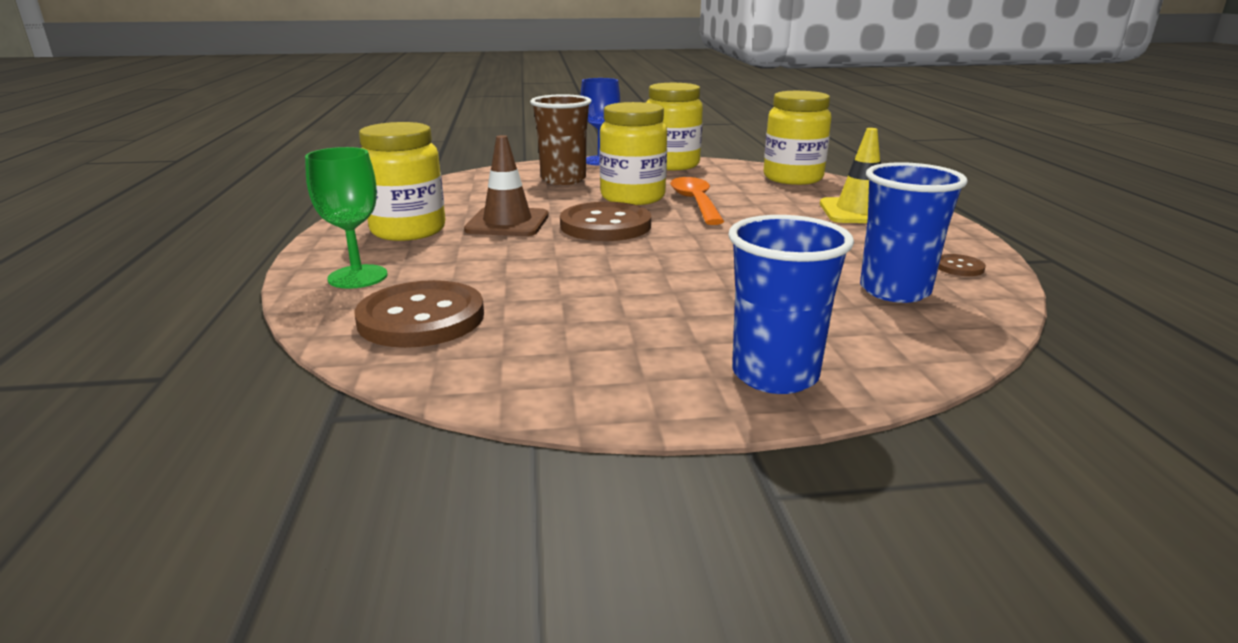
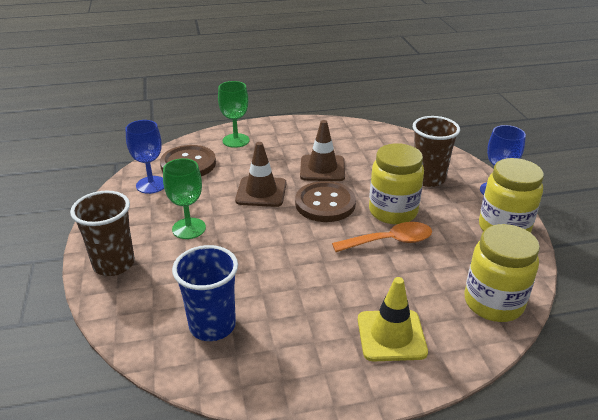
camera: 85 degrees right, 10 degrees up
(408, 230) = (303, 141): yellow jar -> none
(487, 353) = (151, 185): none -> blue goblet
(559, 260) = (261, 192): none -> brown traffic cone
(659, 311) = (189, 228): none -> green goblet
(775, 375) = (114, 264): blue cup -> brown cup
(959, 267) = (257, 372): brown button -> none

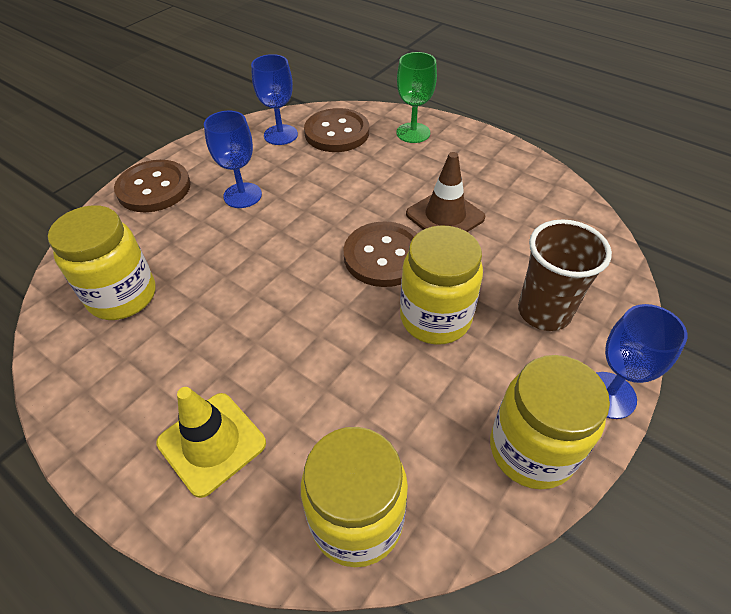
camera: 50 degrees right, 15 degrees up
(114, 264) = (154, 188): brown cup -> brown button
(189, 228) = (242, 195): green goblet -> blue goblet
(212, 326) = (123, 296): blue cup -> yellow jar
(261, 192) = (349, 201): brown traffic cone -> none
(390, 241) = (375, 348): orange spoon -> none

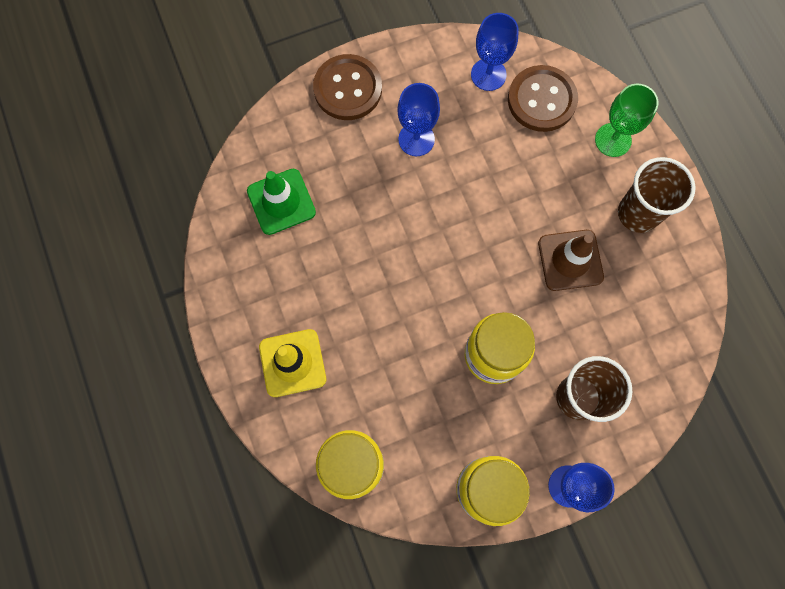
camera: 30 degrees right, 25 degrees up
(123, 296) = (281, 202): yellow jar -> green traffic cone
(384, 256) = (493, 274): brown button -> none
(472, 165) = (638, 213): none -> brown cup

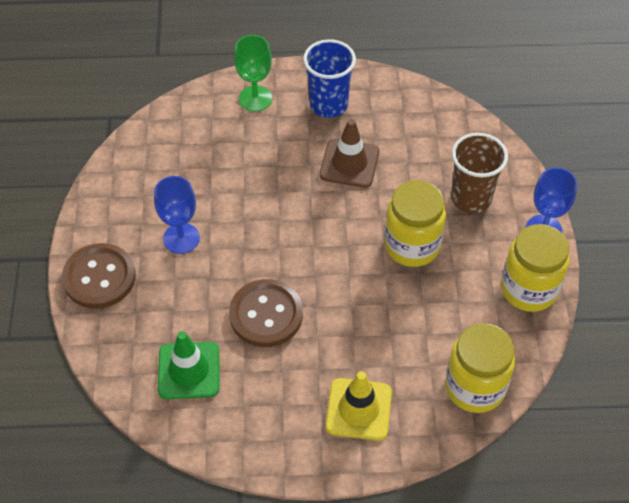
camera: 70 degrees left, 20 degrees down
(488, 74) = (147, 163): blue goblet -> none
(541, 100) = (192, 134): brown button -> brown button (266, 315)
(638, 213) = (328, 105): brown cup -> blue cup

